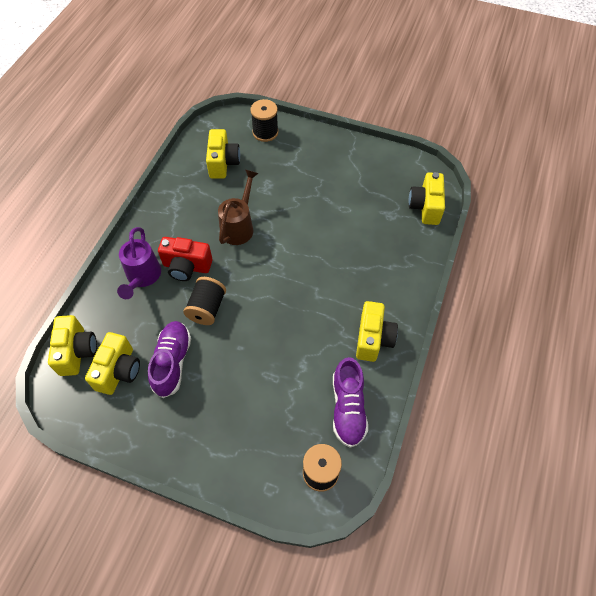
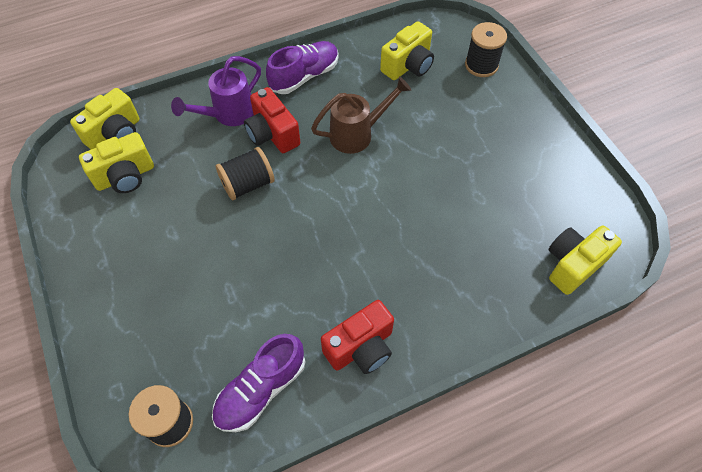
camera: 45 degrees right, 0 degrees up
(172, 362) = (170, 206): purple shoe -> purple shoe (304, 76)
(373, 339) = (361, 347): yellow camera -> red camera

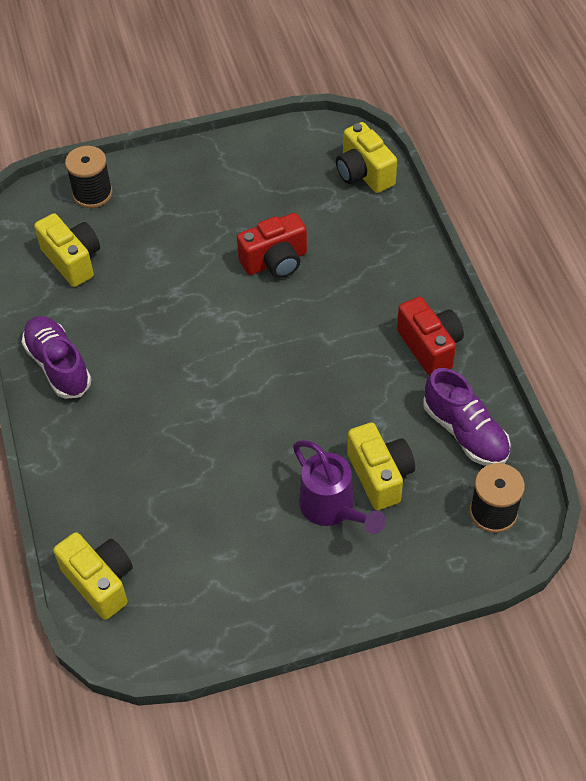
camera: 80 degrees left, 5 degrees down
(125, 176) = (173, 567): yellow camera -> yellow camera (380, 475)
(228, 114) = (99, 450): purple watering can -> purple watering can (332, 508)
(248, 184) = (214, 434): black spool -> none
(272, 134) = (144, 405): red camera -> red camera (275, 261)
(357, 134) = (165, 321): brown watering can -> none

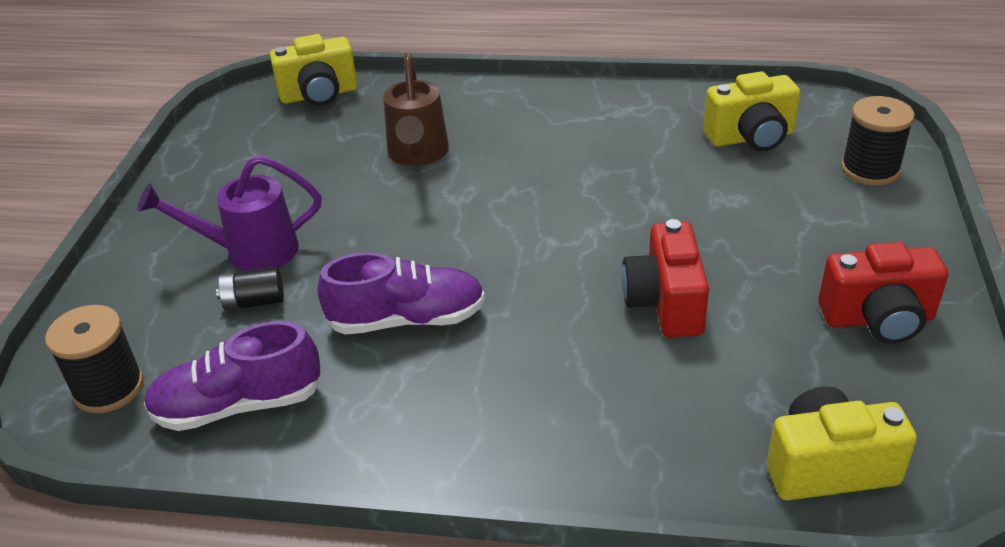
camera: 115 degrees right, 15 degrees down
(58, 365) = (593, 107): purple shoe -> purple shoe (407, 319)
(168, 457) = (418, 154): none -> brown watering can
(380, 475) = (254, 302): yellow camera -> black battery
(430, 347) = (404, 420): red camera -> red camera (878, 319)

